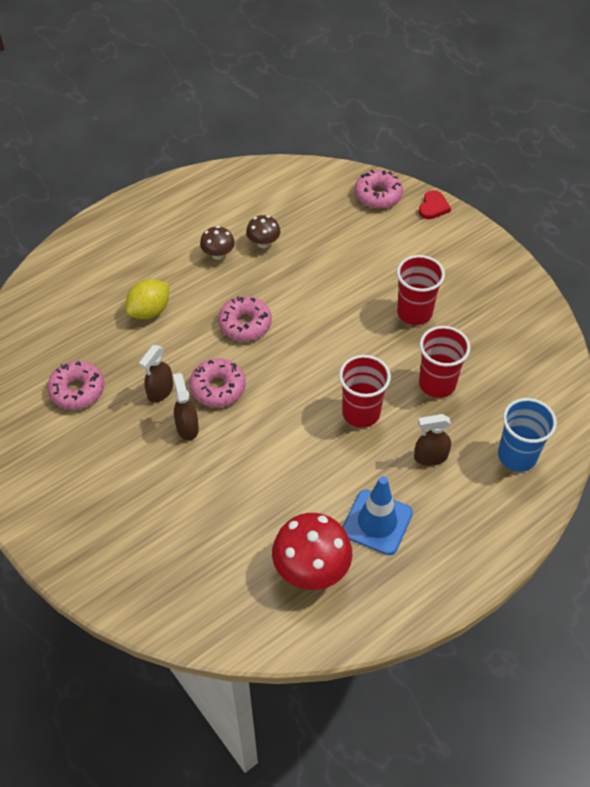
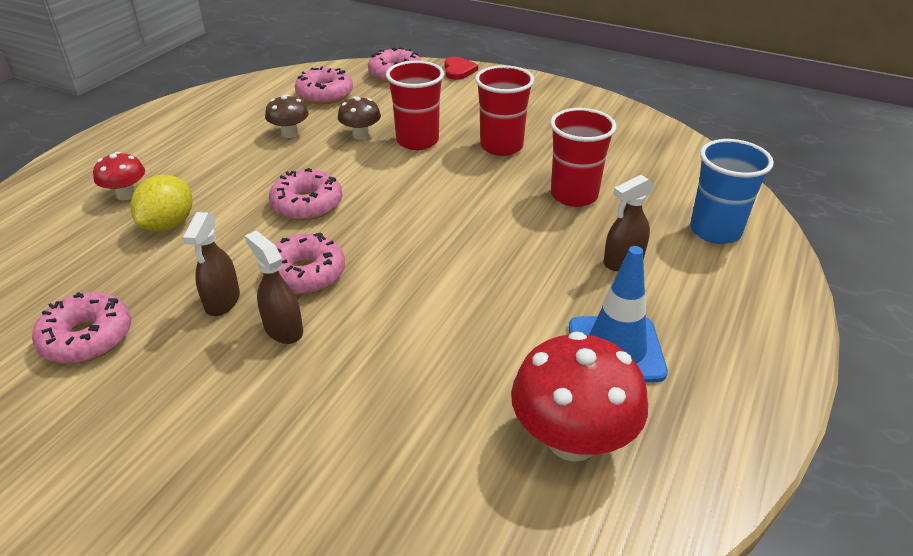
camera: 25 degrees left, 15 degrees down
(131, 271) = (126, 195): none -> red mushroom
(218, 254) = (238, 154): brown mushroom -> brown mushroom (361, 135)
(309, 204) = (325, 94): none -> pink donut
(361, 413) = (508, 245): red cup -> red cup (417, 141)

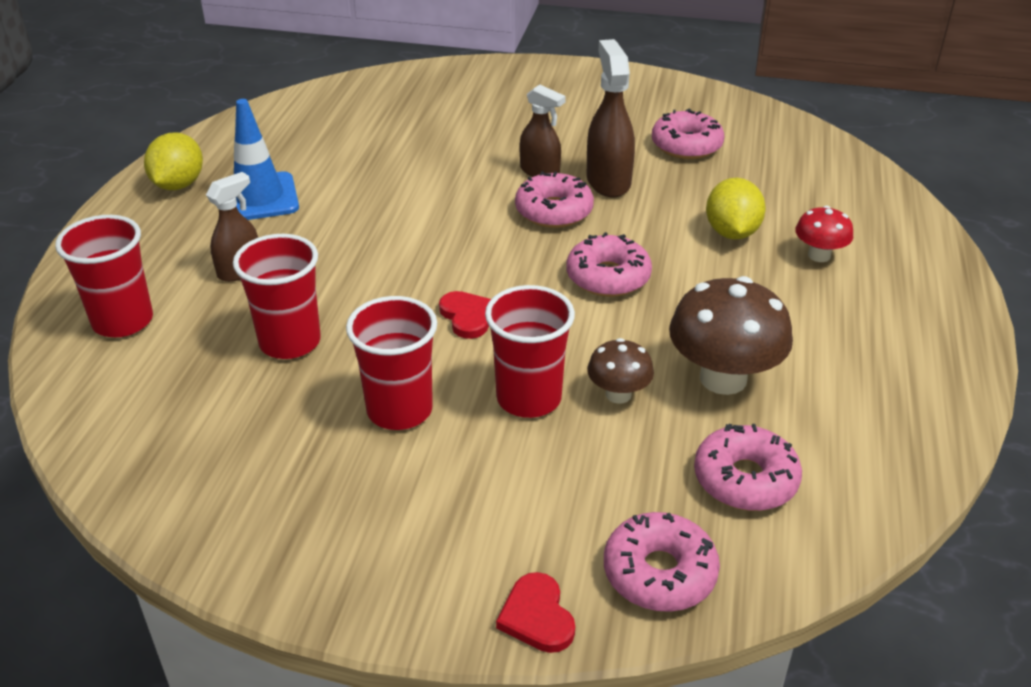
camera: 165 degrees right, 0 degrees up
(222, 301) = (608, 181): brown spray bottle -> brown spray bottle, size x1.51
(290, 133) = (723, 378): brown mushroom -> brown mushroom, size x1.84
(434, 193) = (468, 316): none -> red heart
(572, 440) = (297, 146): red mushroom -> none
(715, 231) = (123, 321): blue cup -> red cup
(721, 391) = (178, 185): none -> yellow lemon

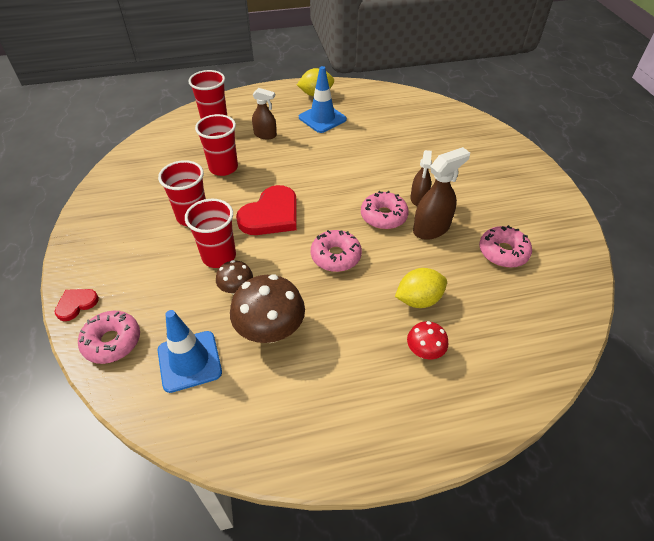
camera: 65 degrees right, 10 degrees up
(468, 316) = (271, 215): red heart -> red heart, size x1.94
(745, 479) = (189, 361): pink donut -> blue traffic cone

